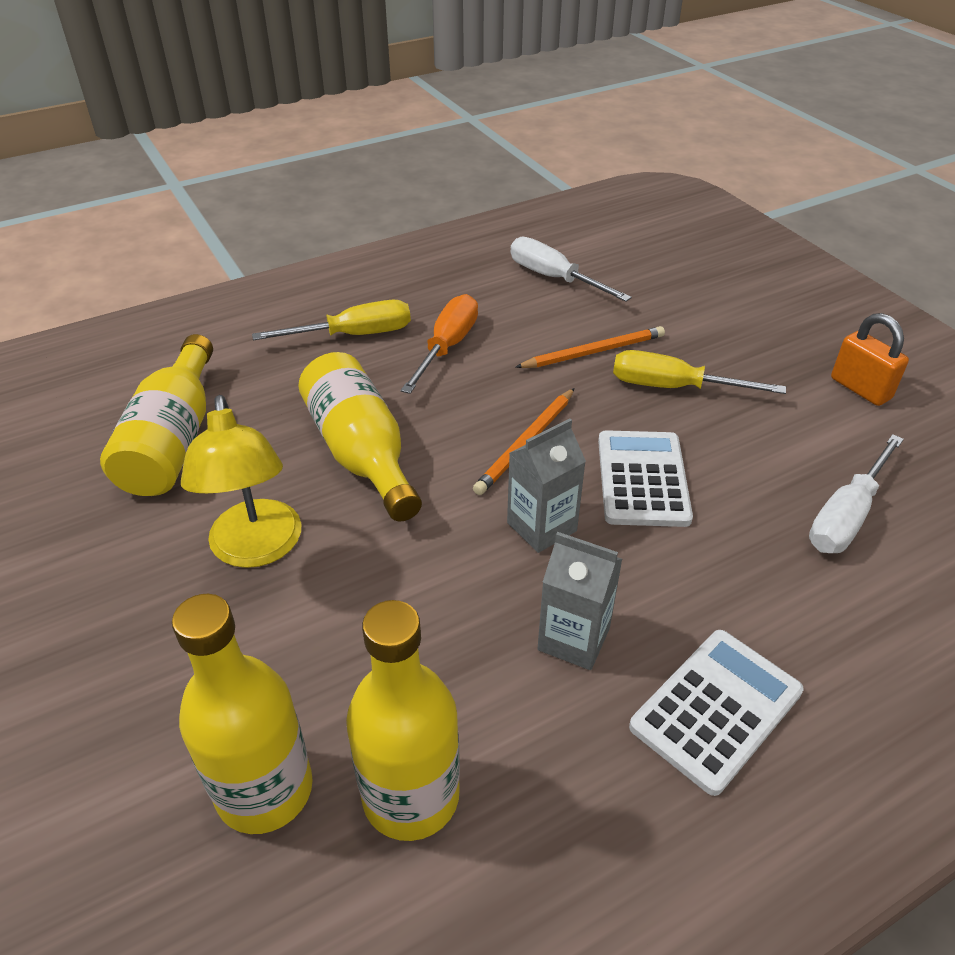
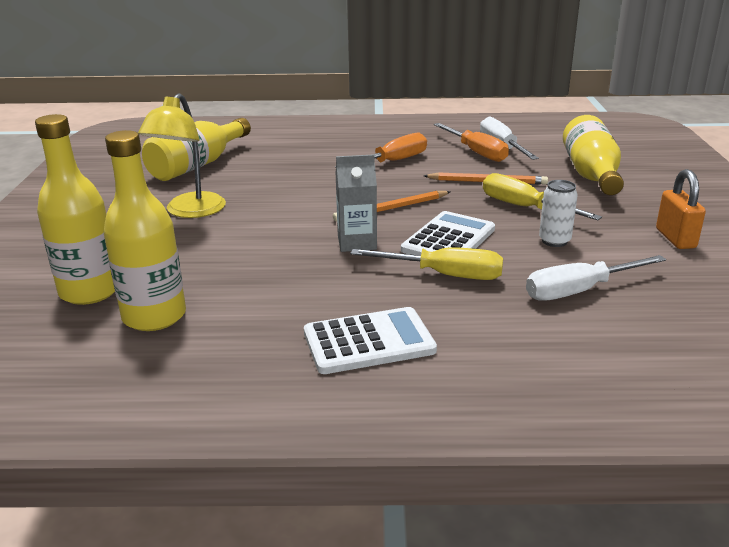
camera: 30 degrees right, 15 degrees down
(354, 335) = (343, 147): yellow screwdriver -> yellow screwdriver (444, 275)
(361, 453) = (289, 191): yellow bottle -> yellow bottle (591, 174)
(534, 298) = (476, 152): none -> orange screwdriver
(573, 639) = (318, 289): grey carton -> none
(753, 437) = (554, 241): none -> white can

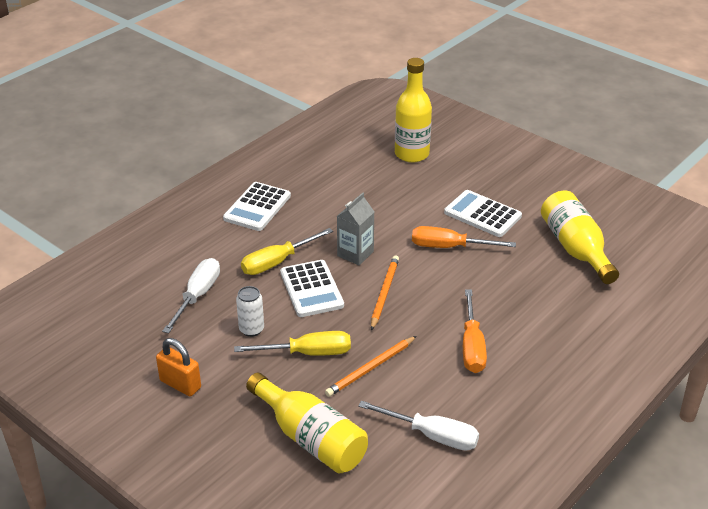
camera: 130 degrees right, 10 degrees up
(154, 316) = (361, 163): yellow bottle -> none
(190, 211) = (482, 214): yellow lamp -> white calculator
(476, 152) = (437, 408): orange screwdriver -> orange screwdriver (449, 247)

